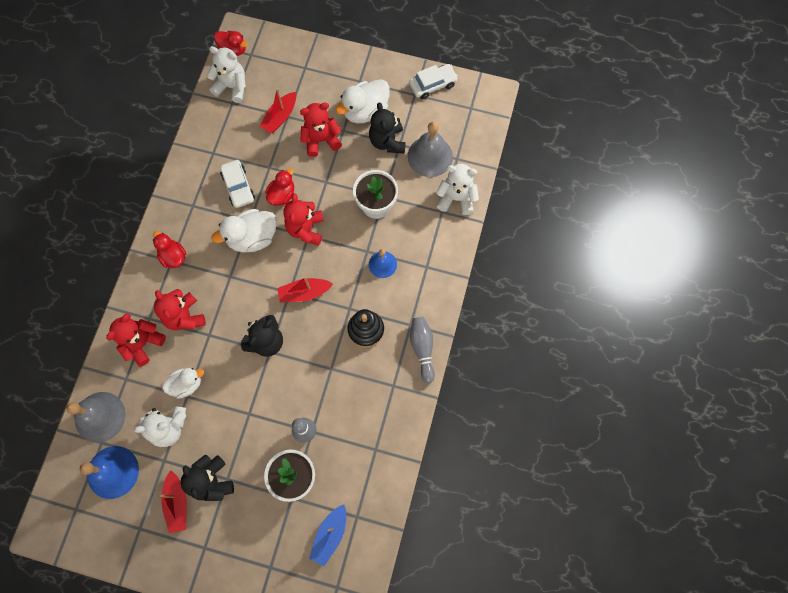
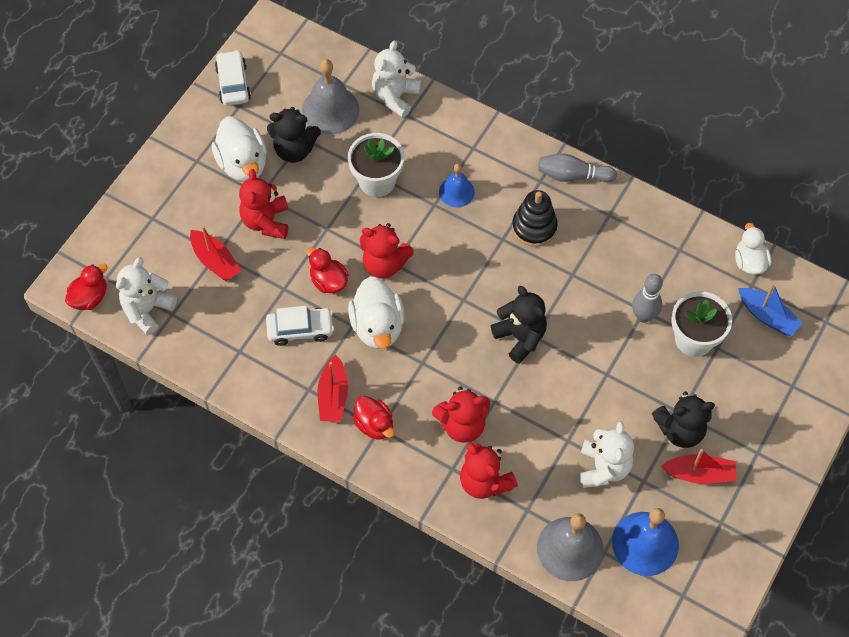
camera: 75 degrees left, 10 degrees down
(173, 256) = (374, 425): red duck -> red duck turned 105 degrees counterclockwise
(187, 384) = (552, 438): white duck -> white duck (749, 262)
(304, 293) = (469, 283): red boat -> red boat (333, 396)

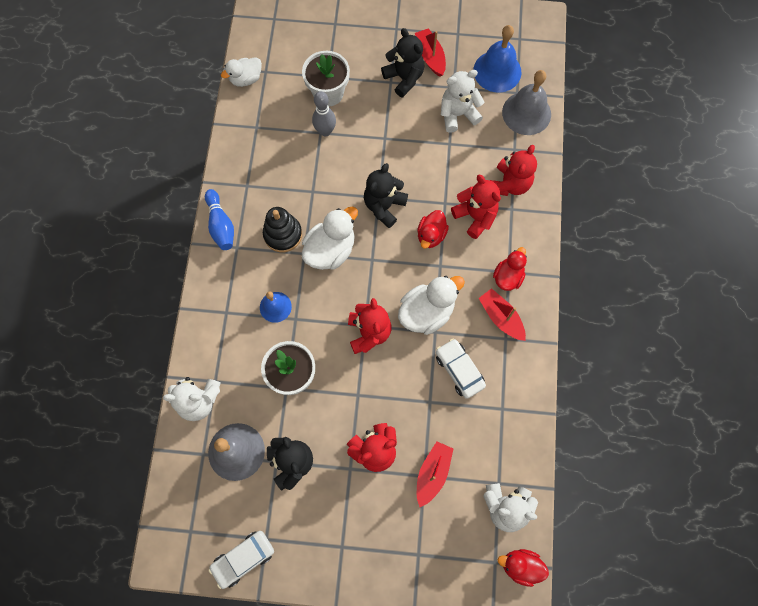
camera: 115 degrees left, 10 degrees up
(243, 164) = (326, 501): white duck -> white duck (330, 250)
(328, 281) = (406, 369): red duck -> red duck (431, 235)
(333, 396) = (501, 317): red boat -> red boat turned 105 degrees counterclockwise
(573, 175) = (221, 225): grey bowling pin -> blue bowling pin
(767, 316) = (287, 54): blue boat -> none

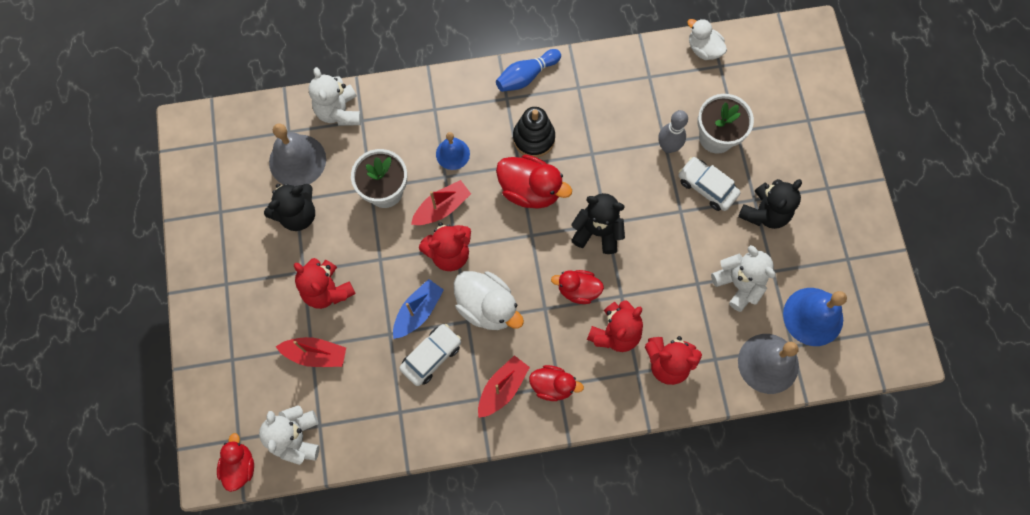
camera: 75 degrees right, 0 degrees up
(243, 559) = (198, 197): white car -> white car (707, 187)
(330, 250) = (530, 190): white duck -> red duck
(416, 372) = (418, 311): none -> blue boat
(430, 57) = (804, 235): red boat -> red boat (442, 208)

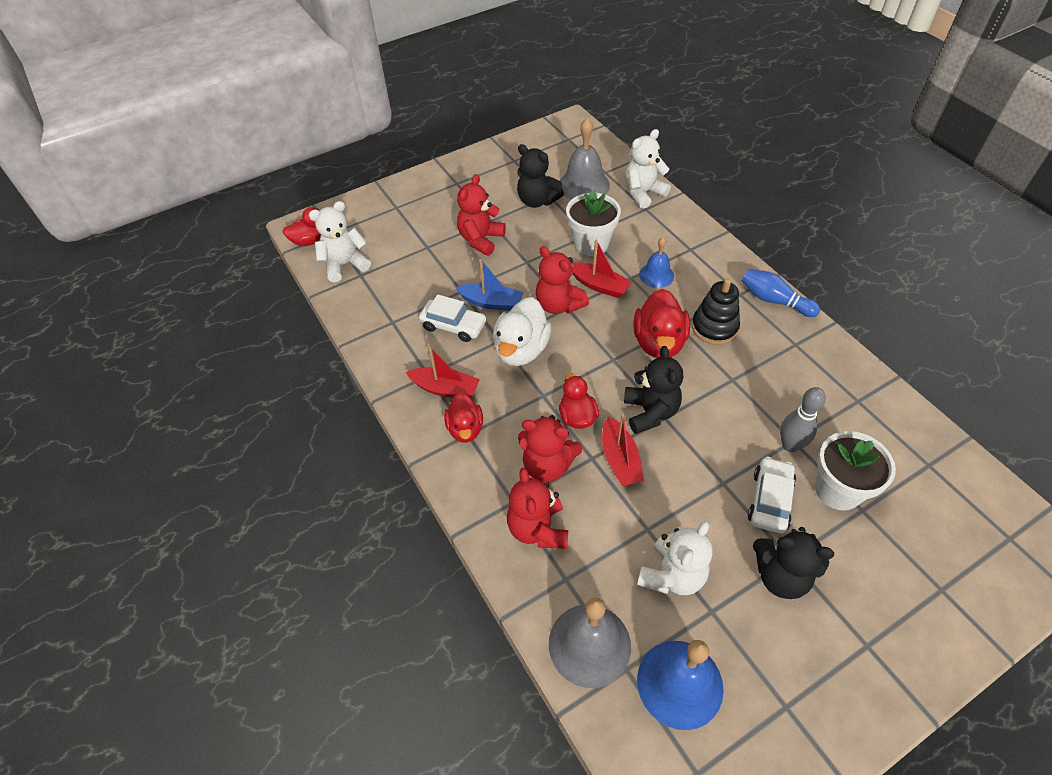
camera: 70 degrees right, 20 degrees down
(315, 354) = (421, 251): red boat -> red boat (620, 459)
(703, 49) = (934, 441): white duck -> none

